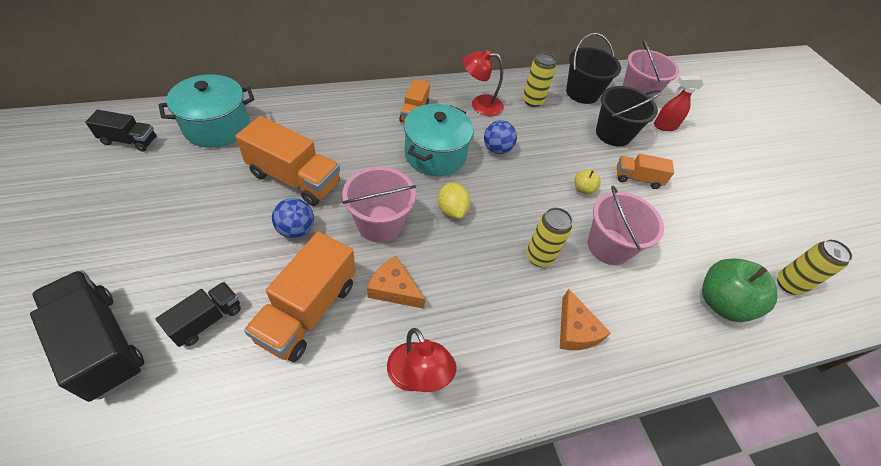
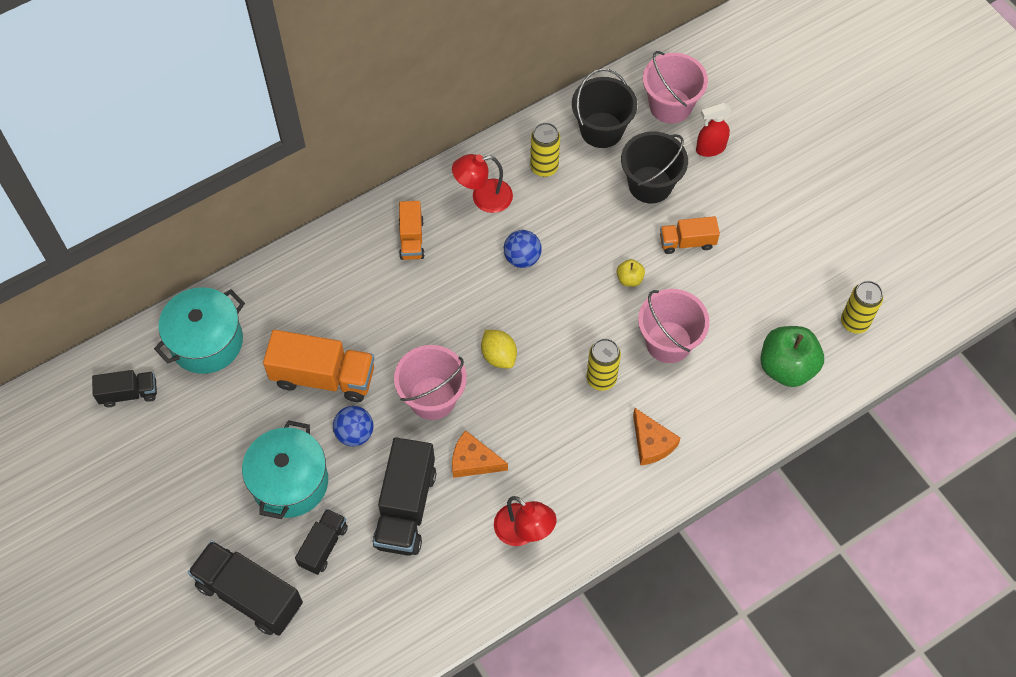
camera: 10 degrees left, 10 degrees up
(308, 311) = (405, 508): orange truck -> black truck
(435, 154) = (457, 291): turquoise pot -> turquoise pot (290, 482)

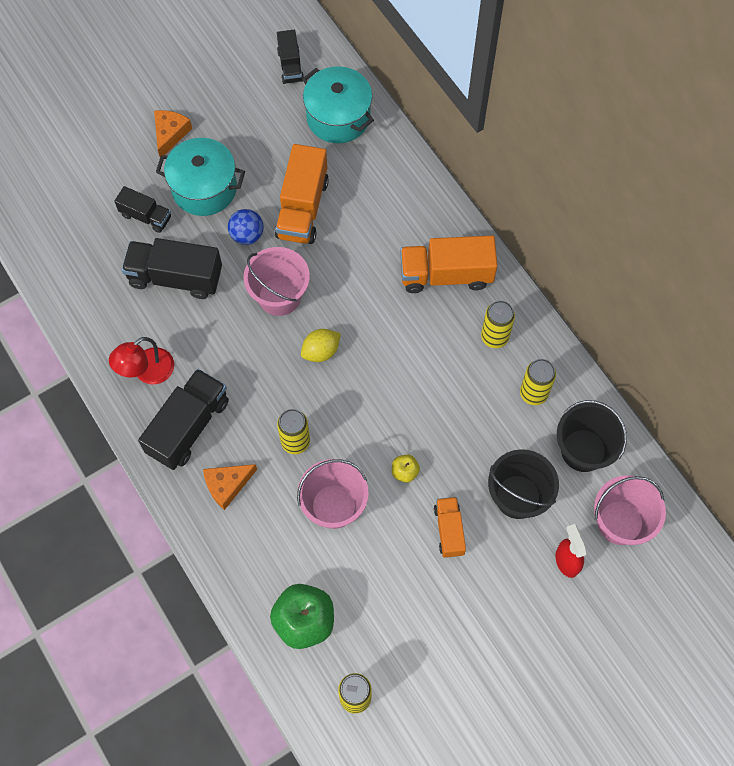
camera: 90 degrees right, 5 degrees up
(249, 595) = (108, 165): black truck -> black truck (188, 426)
(411, 239) = (446, 274): orange truck -> orange truck, size x1.74
(473, 461) = (216, 331): orange cheese -> orange cheese (170, 134)
(483, 198) = (494, 337): red lamp -> yellow can
(522, 258) = (427, 372): blue ball -> none

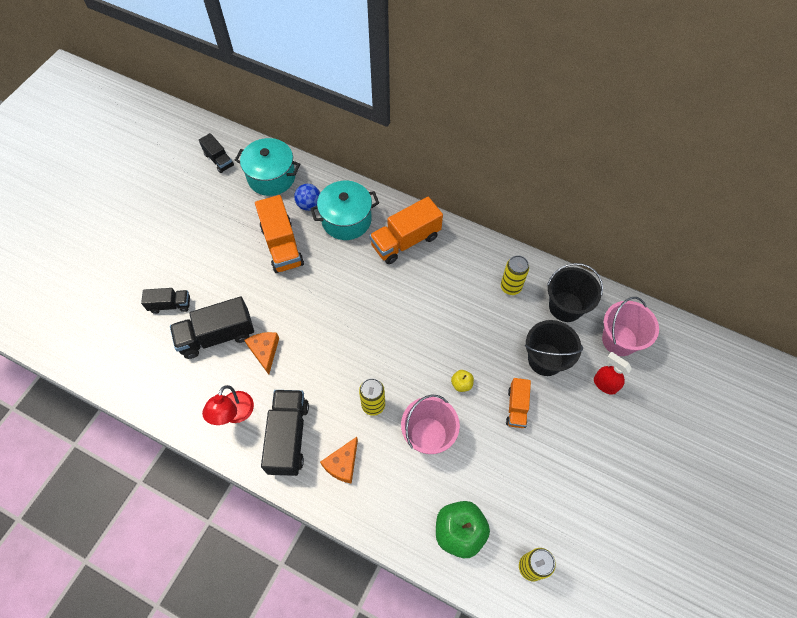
camera: 30 degrees left, 5 degrees down
(170, 134) = (157, 241): orange cheese -> orange cheese (264, 351)
(204, 188) = (203, 265): turquoise pot -> turquoise pot (346, 220)
(247, 235) = (253, 282): blue ball -> blue ball (309, 205)
(279, 296) = (301, 311): pink bucket -> none
(321, 351) = (353, 333): yellow lemon -> none
(449, 530) = (516, 407): orange truck -> orange truck turned 135 degrees counterclockwise
(494, 337) = (462, 264): yellow can -> none

